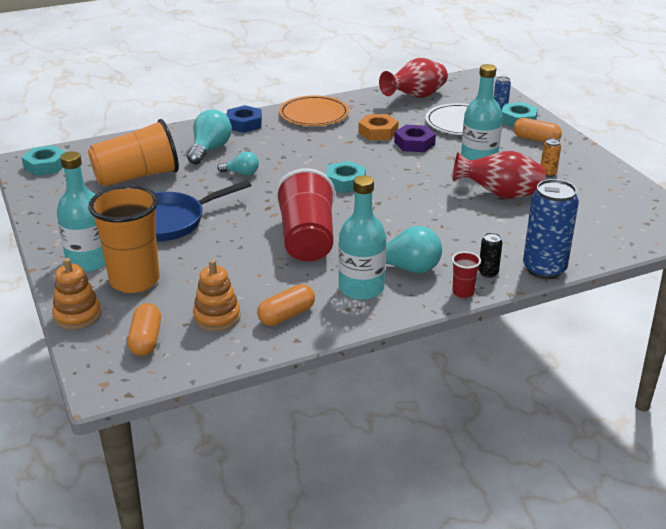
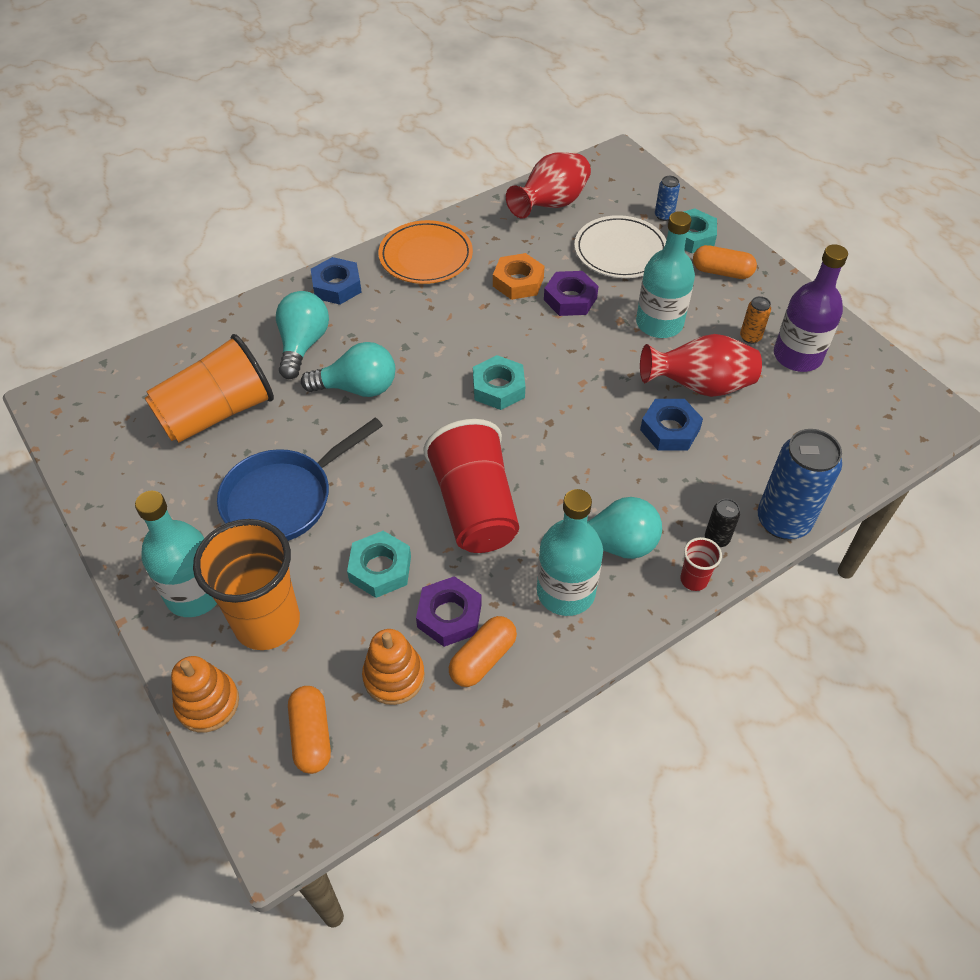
camera: 10 degrees left, 20 degrees up
(46, 165) = (84, 406): turquoise nut -> turquoise nut (380, 568)
(241, 173) = (357, 388): turquoise light bulb -> turquoise light bulb, size x1.68
(269, 291) = (449, 615): none -> purple nut
(469, 214) = (670, 430): none -> blue nut
(582, 186) = (797, 356): none -> purple bottle

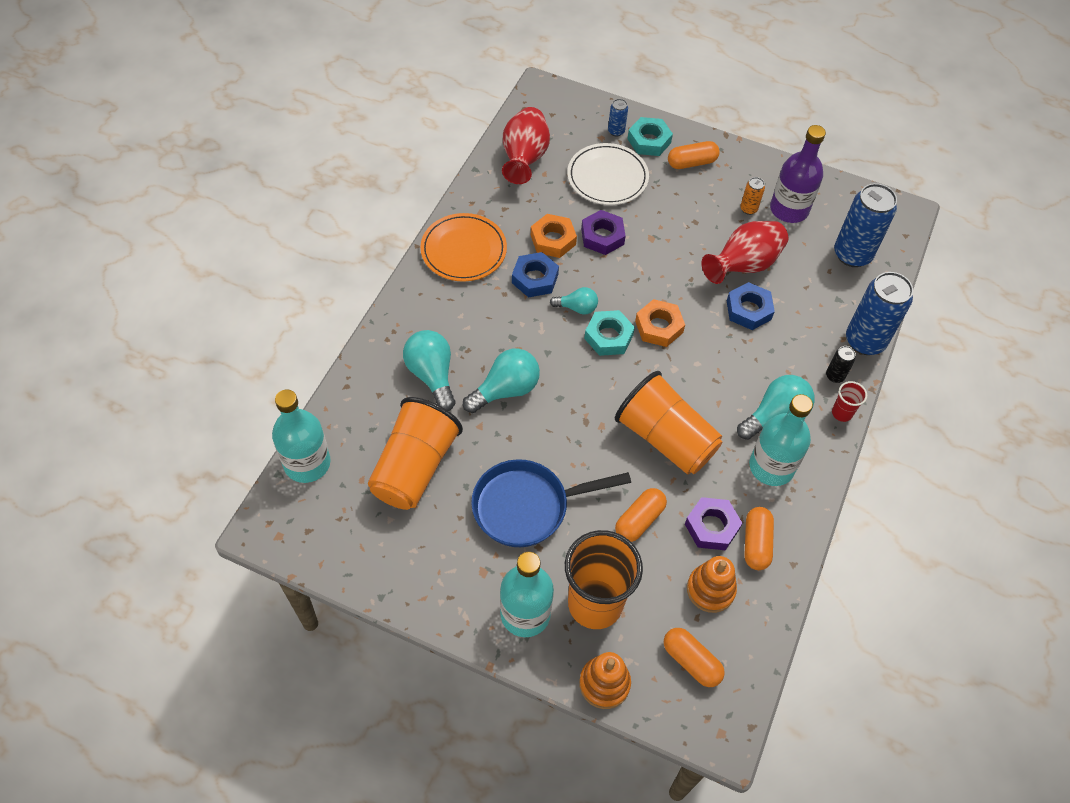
camera: 35 degrees left, 5 degrees up
(284, 498) = (527, 507): blue pan -> blue pan turned 60 degrees clockwise
(337, 286) = (415, 311): blue nut -> blue nut (535, 278)
(380, 568) = (639, 520): turquoise nut -> orange capsule
(475, 507) = (665, 438): red cup -> orange cup
(489, 349) = (577, 308): none -> turquoise light bulb
(558, 402) = (659, 327): none -> orange nut
(659, 323) = (680, 227): turquoise bottle -> turquoise bottle (307, 463)
(838, 429) = (852, 254): none -> blue can

